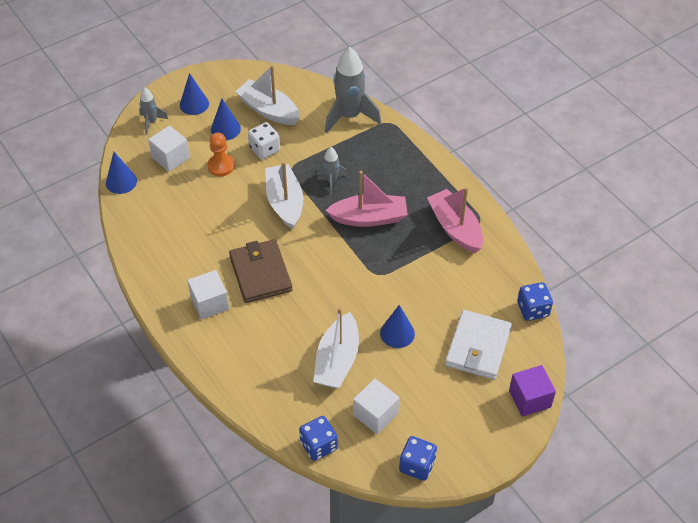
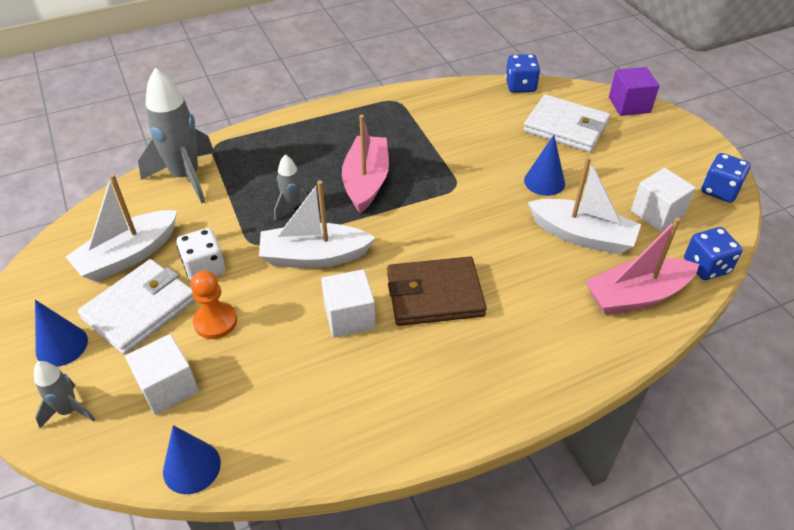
camera: 80 degrees left, 5 degrees down
(210, 303) = (479, 357): white cube -> white cube (349, 317)
(225, 129) = (140, 309): blue cone -> white wallet
(455, 228) = (401, 119): pink boat -> pink boat (636, 296)

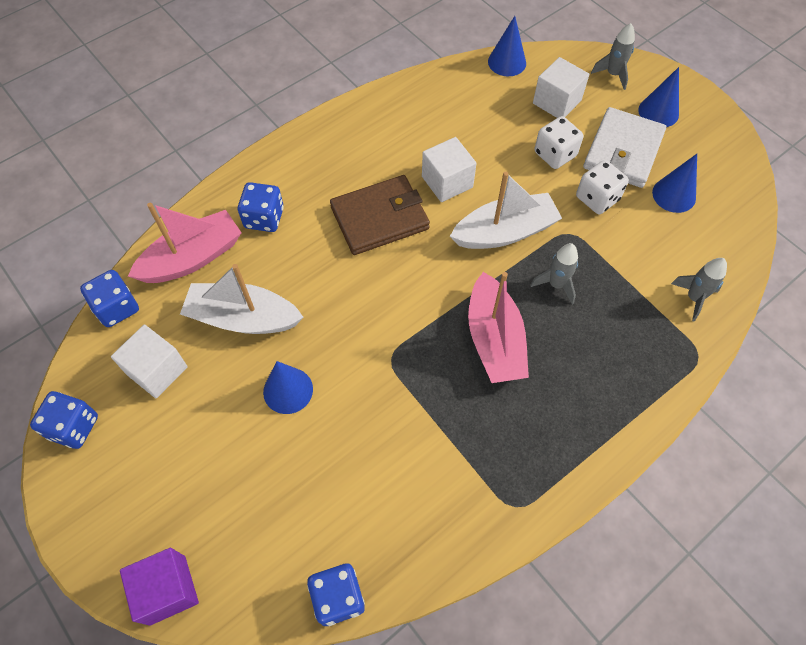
camera: 165 degrees right, 15 degrees up
(128, 255) = (674, 195): white boat -> blue cone
(186, 177) = (693, 298): grey rocket -> grey rocket, size x0.52
(215, 321) = (555, 154): orange pawn -> white dice
(560, 320) = (264, 218): none -> blue dice
(565, 127) = (264, 507): white wallet -> none

